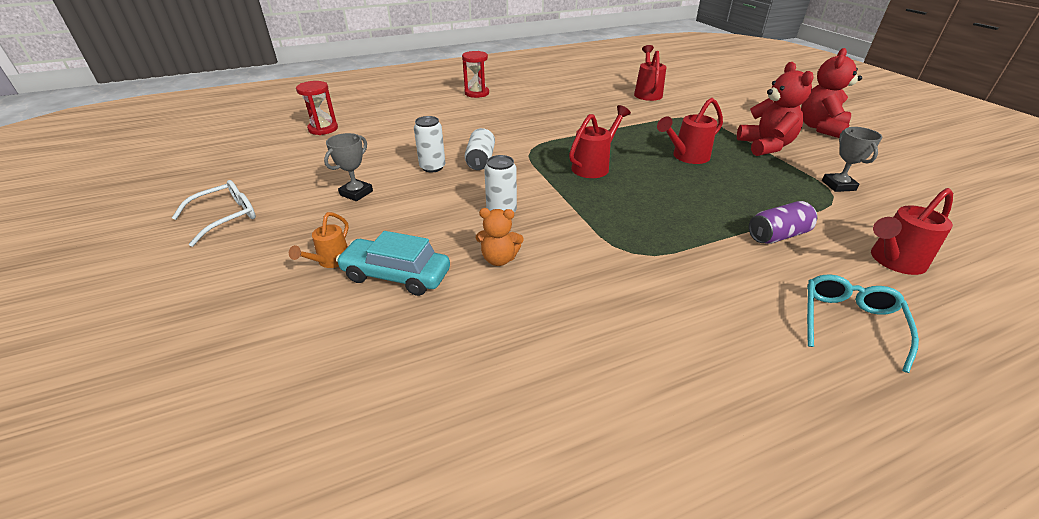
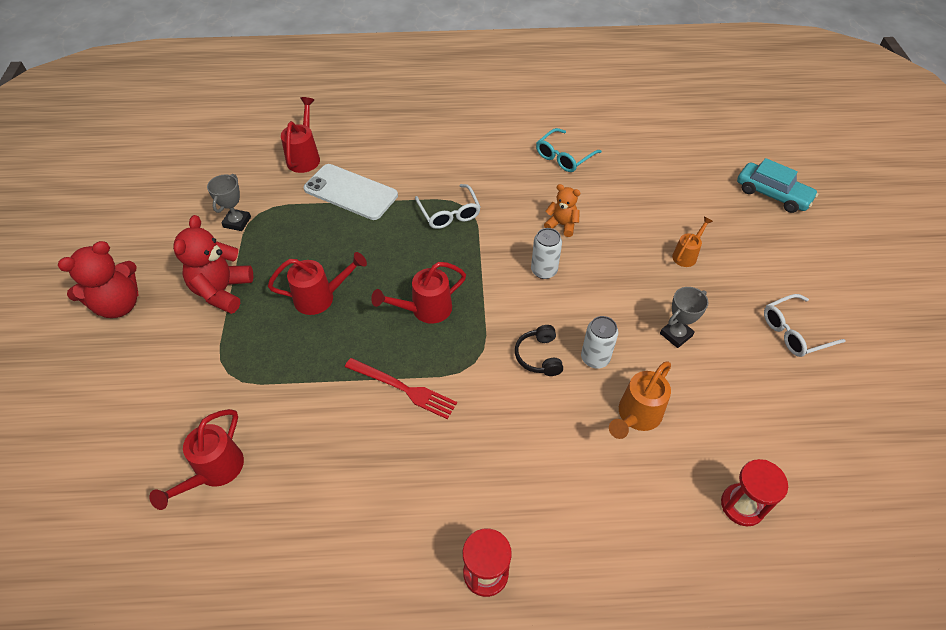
camera: 160 degrees left, 15 degrees up
(395, 147) = (636, 416): none -> orange watering can
(396, 275) = (637, 230): turquoise car -> turquoise car (772, 194)
(480, 160) = (539, 356): white can -> black headphones
(572, 131) = (403, 389): none -> red fork
(644, 240) = (449, 213): none -> white glasses
(777, 235) = (351, 192): purple can -> white phone
(849, 323) = (383, 135): turquoise glasses -> turquoise glasses (564, 156)
(893, 261) = (305, 157): red watering can -> red watering can turned 75 degrees counterclockwise

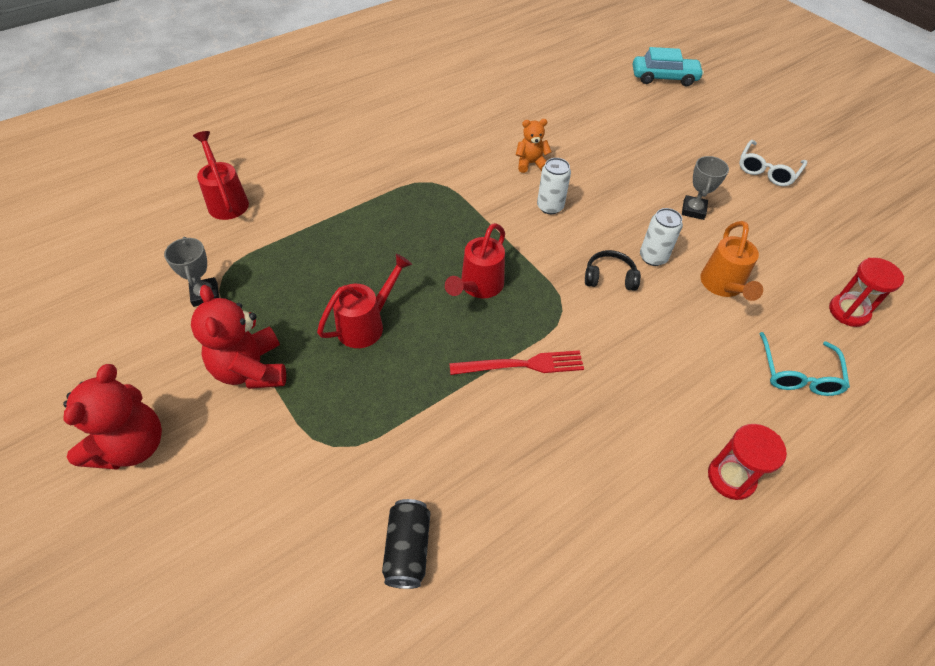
camera: 35 degrees left, 0 degrees up
(214, 471) = (408, 549): red watering can -> black can
(351, 192) = (308, 214): white phone -> none
(449, 213) = (423, 194): white glasses -> none
(539, 356) = (609, 277): black headphones -> black headphones turned 135 degrees clockwise
(564, 156) = (482, 107): turquoise glasses -> turquoise glasses (798, 373)
(686, 255) = (646, 147): orange watering can -> none

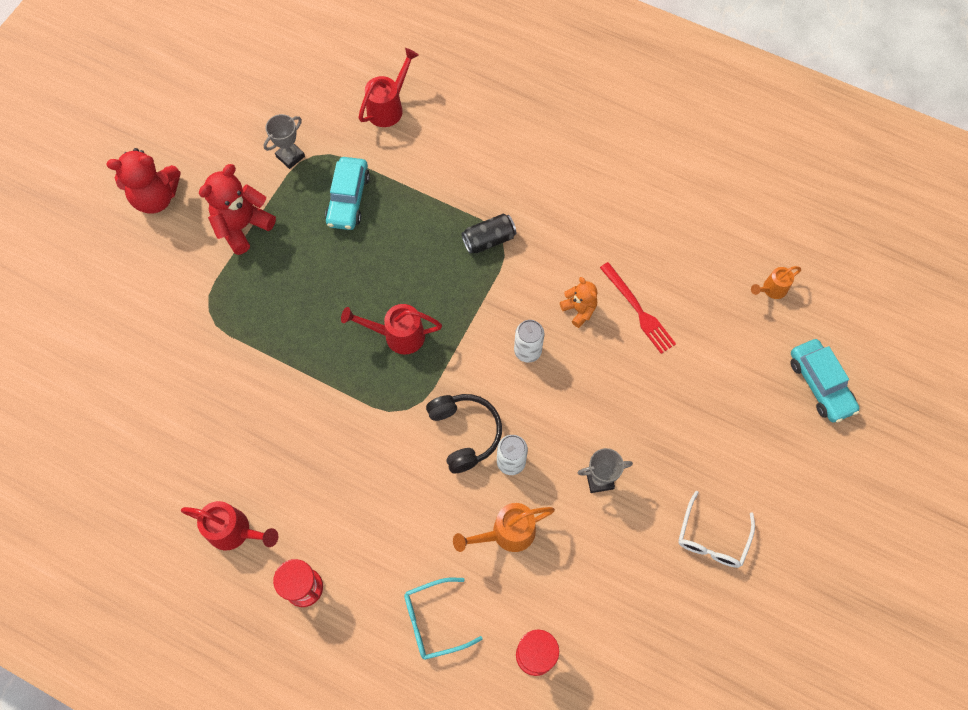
camera: 65 degrees right, 15 degrees up
(298, 267) = (348, 199): none -> turquoise car
(366, 324) = (318, 276): red watering can -> red watering can (235, 531)
(408, 549) = (158, 394): black can -> black can (489, 240)
(522, 365) = (335, 401): red fork -> red fork (638, 310)
(576, 69) = (771, 289): none -> orange watering can
(609, 277) = (464, 433): black headphones -> black headphones, size x1.51
(767, 170) = (712, 537): white glasses -> white glasses turned 75 degrees counterclockwise

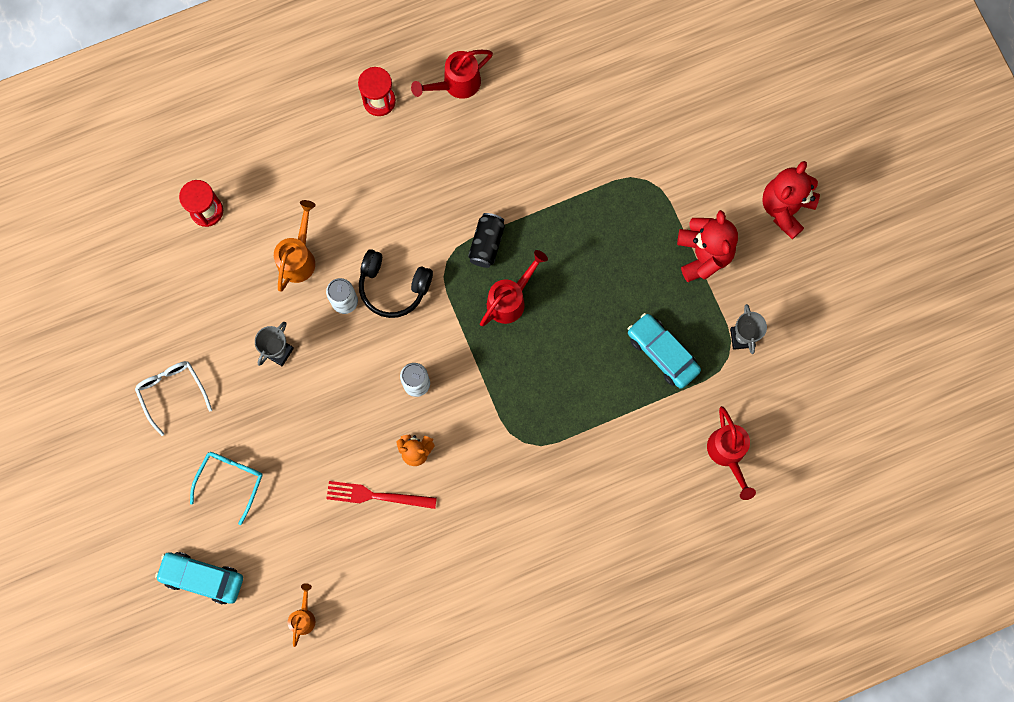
camera: 130 degrees right, 10 degrees up
(435, 620) = (284, 166): turquoise glasses -> turquoise glasses (230, 481)
(489, 240) = (533, 433): black can -> black can (486, 244)

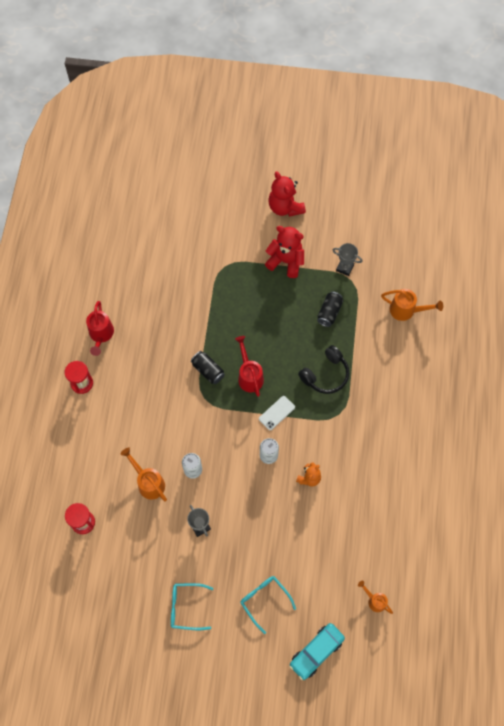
camera: 60 degrees left, 10 degrees down
(172, 392) = (186, 607): white glasses -> turquoise glasses
(377, 496) = (323, 515): red fork -> none
(393, 287) = (201, 437): black headphones -> black headphones (325, 374)
(480, 362) = (276, 413): none -> white phone
(662, 353) = (329, 312): turquoise car -> black can
(728, 454) = (406, 310): red watering can -> orange watering can

